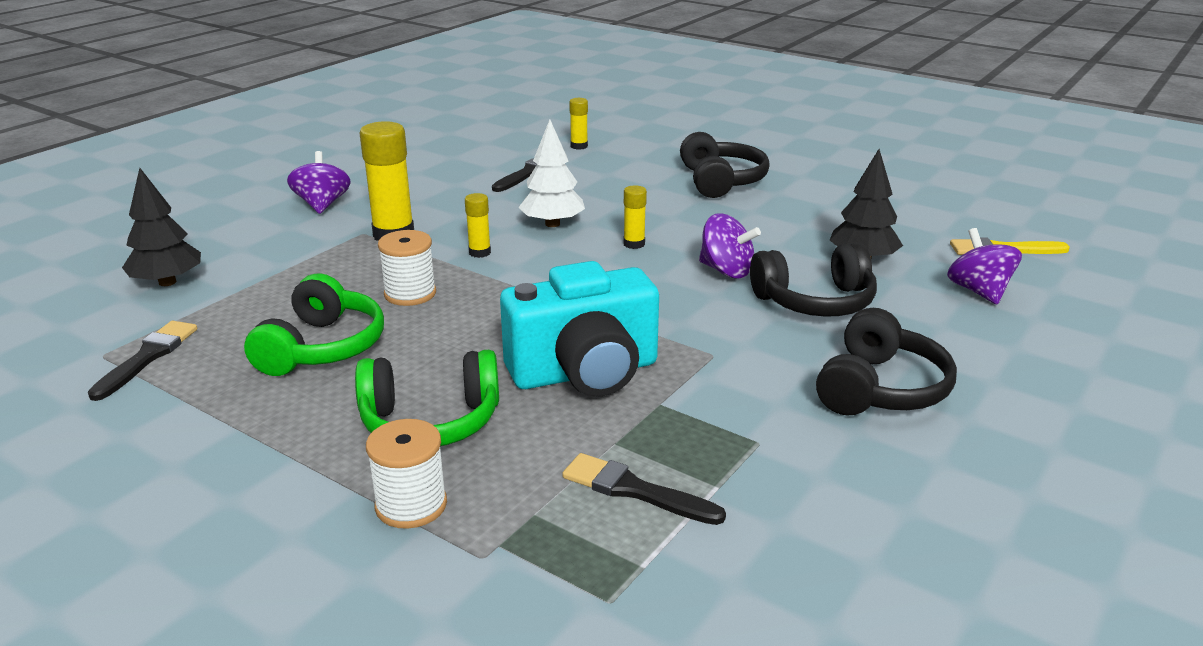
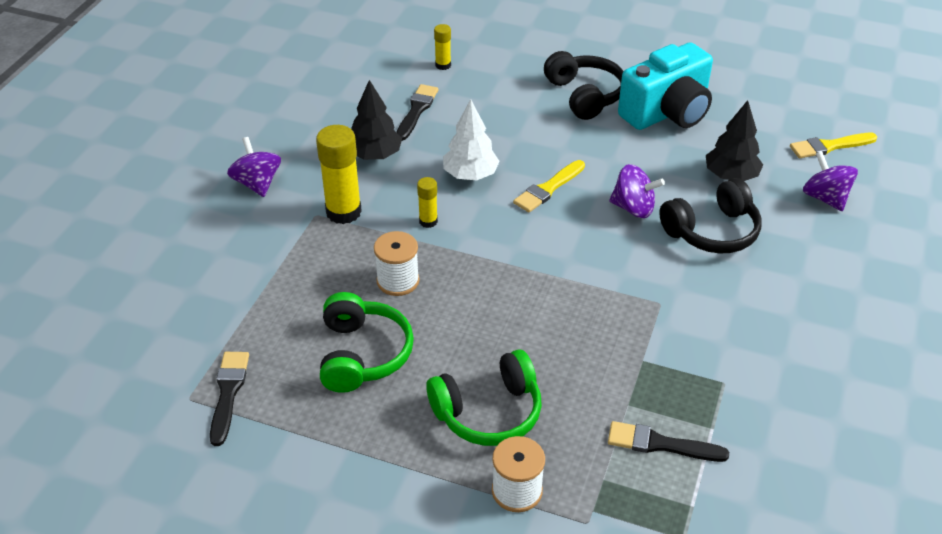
camera: 15 degrees left, 15 degrees up
(167, 282) = (184, 305): black tree -> black tree (375, 155)
(585, 373) = (576, 340): turquoise camera -> turquoise camera (667, 113)
(634, 244) = (548, 188): yellow glue stick -> yellow brush
(880, 388) = (787, 314): black headphones -> none

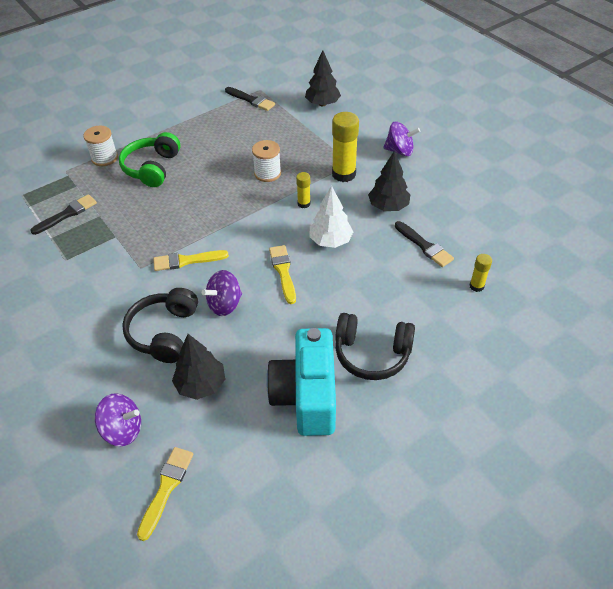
camera: 125 degrees right, 5 degrees up
(187, 302) = (322, 104): none -> black tree
(362, 354) = (230, 143): green headphones -> none
(610, 270) = (186, 261): none -> yellow brush

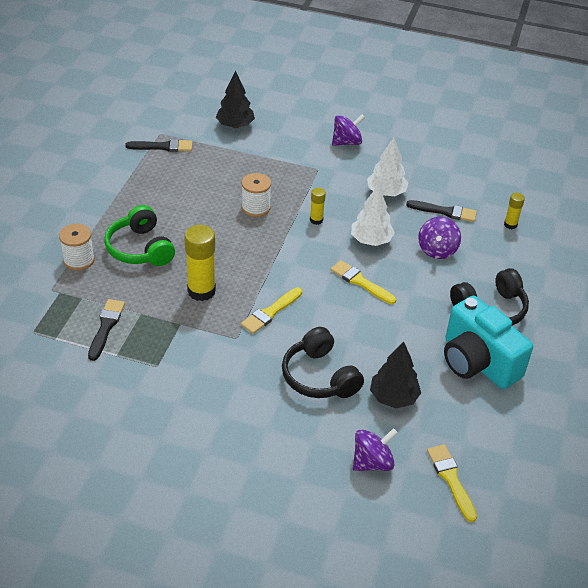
camera: 40 degrees left, 5 degrees down
(225, 304) = (343, 330): purple spinning top -> purple spinning top (437, 250)
(343, 174) = (322, 181): yellow glue stick -> yellow glue stick (201, 291)
(388, 206) = (386, 193): black tree -> white tree

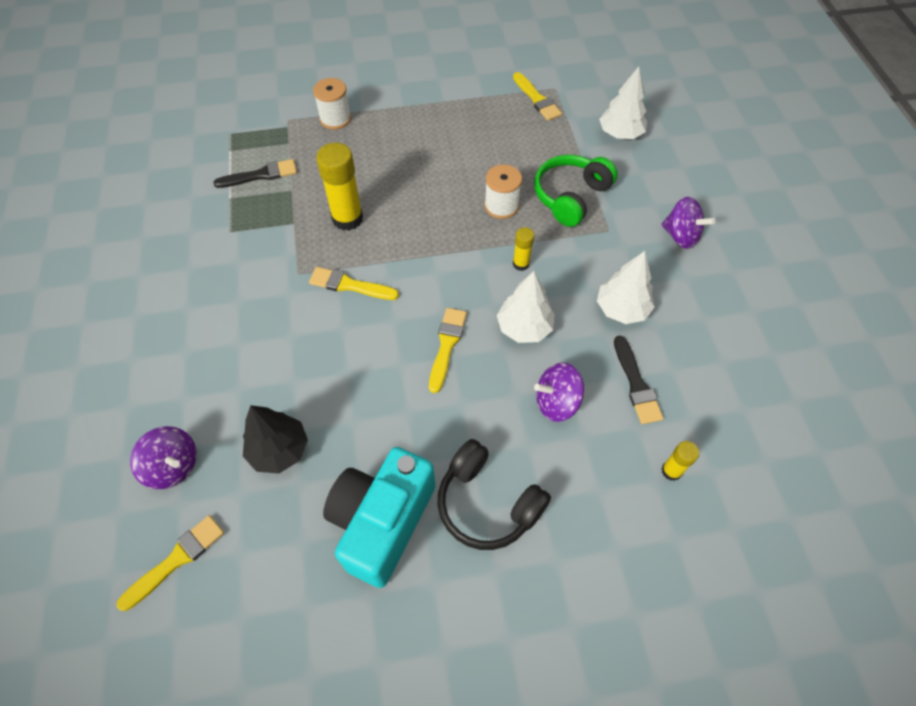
camera: 65 degrees right, 15 degrees up
(140, 248) = (378, 150): green headphones -> green headphones (571, 197)
(163, 147) = (537, 99): black brush -> yellow brush
(235, 125) = (620, 134): black tree -> white tree
(319, 376) = (278, 366): black headphones -> none

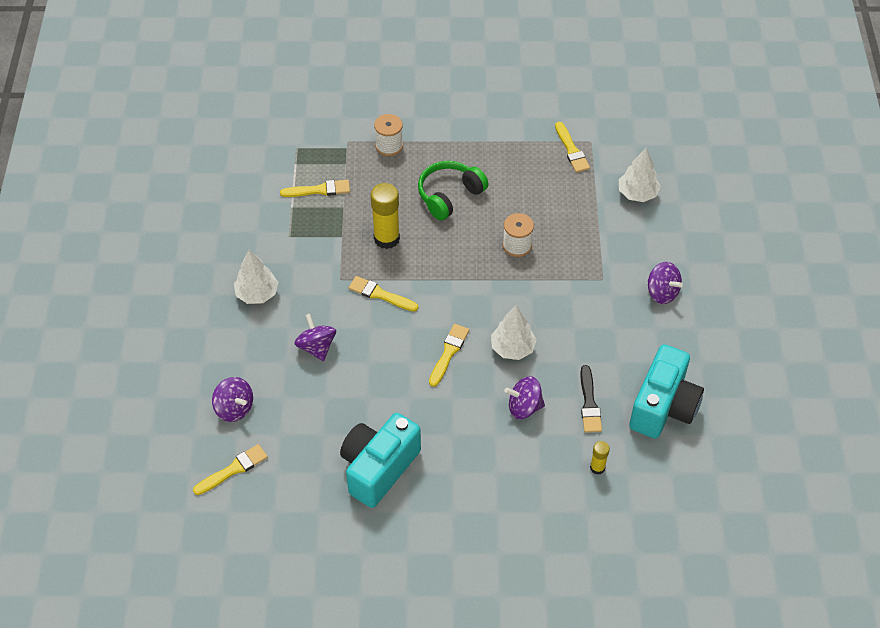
camera: 10 degrees right, 5 degrees down
(260, 175) = (319, 190): black brush -> yellow brush
(277, 363) = (316, 347): none -> purple spinning top
(279, 450) = (311, 409): black tree -> none
(487, 503) = (456, 468): black headphones -> none
(521, 264) = (522, 297): yellow glue stick -> none
(571, 197) = (578, 245): green headphones -> green headphones (449, 195)
(621, 309) = (594, 345): white tree -> white tree (257, 294)
(727, 374) = (663, 407): none -> turquoise camera

